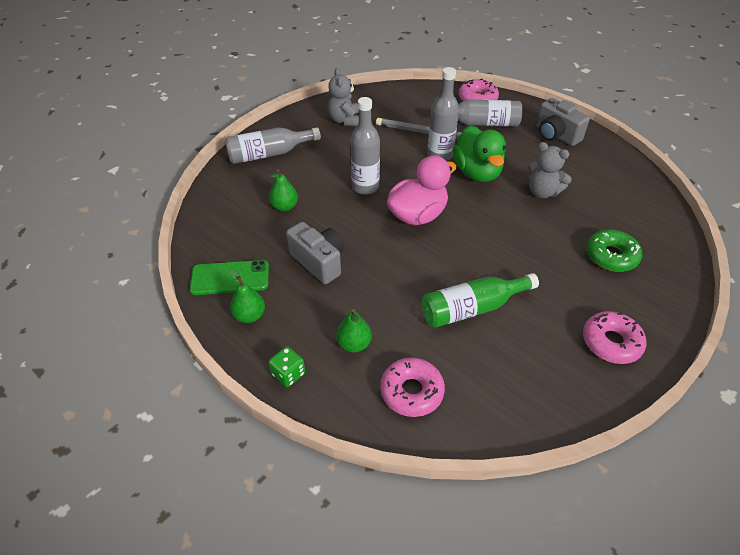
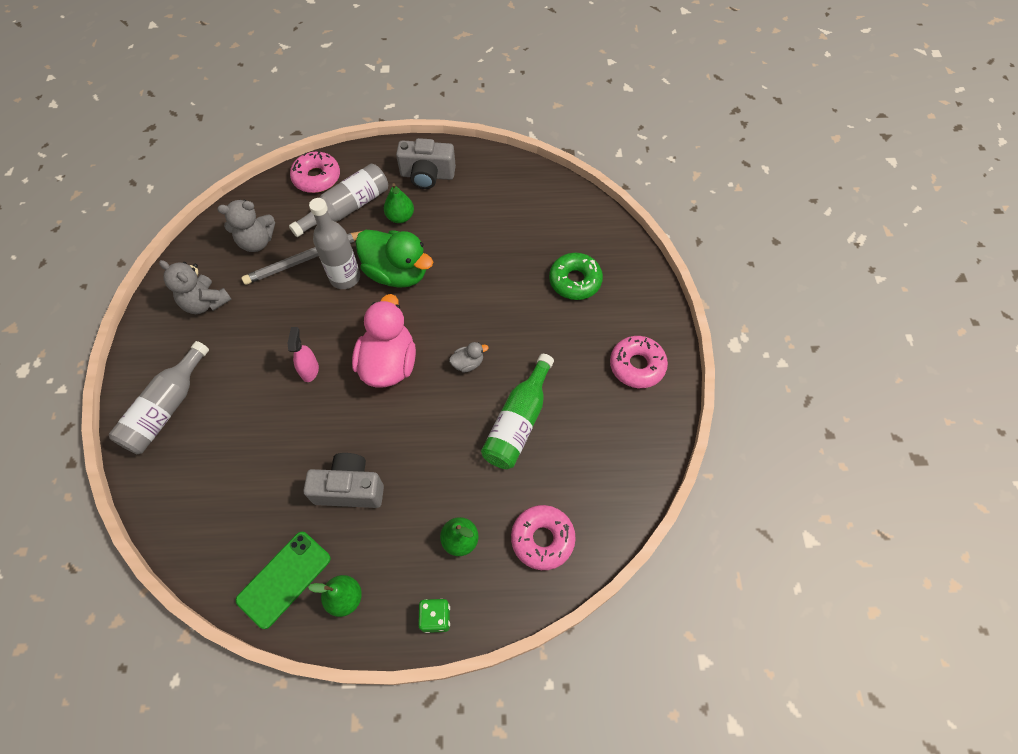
camera: 45 degrees left, 15 degrees up
(284, 207) = (253, 457): green pear -> green pear (400, 217)
(365, 187) = (310, 370): grey bottle -> pink spray bottle
(472, 250) = (468, 363): none -> grey duck
(542, 192) = (470, 253): grey teddy bear -> grey teddy bear (257, 242)

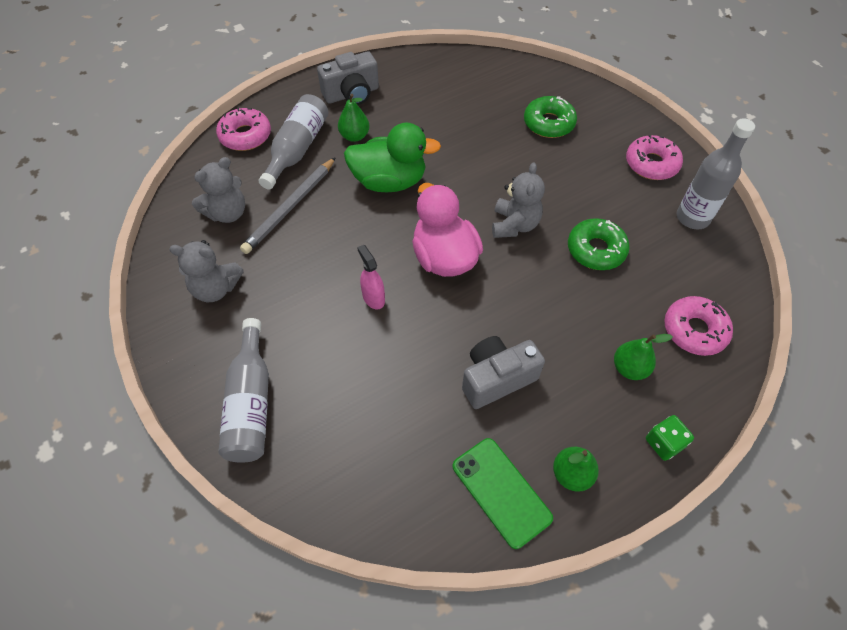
camera: 30 degrees left, 5 degrees down
(284, 579) = (501, 491): green phone -> green phone turned 45 degrees counterclockwise
(345, 277) = (343, 206): grey bottle -> grey bottle (692, 218)
(468, 363) = (514, 225): grey duck -> grey teddy bear
(518, 422) = (596, 250): green bottle -> green donut

